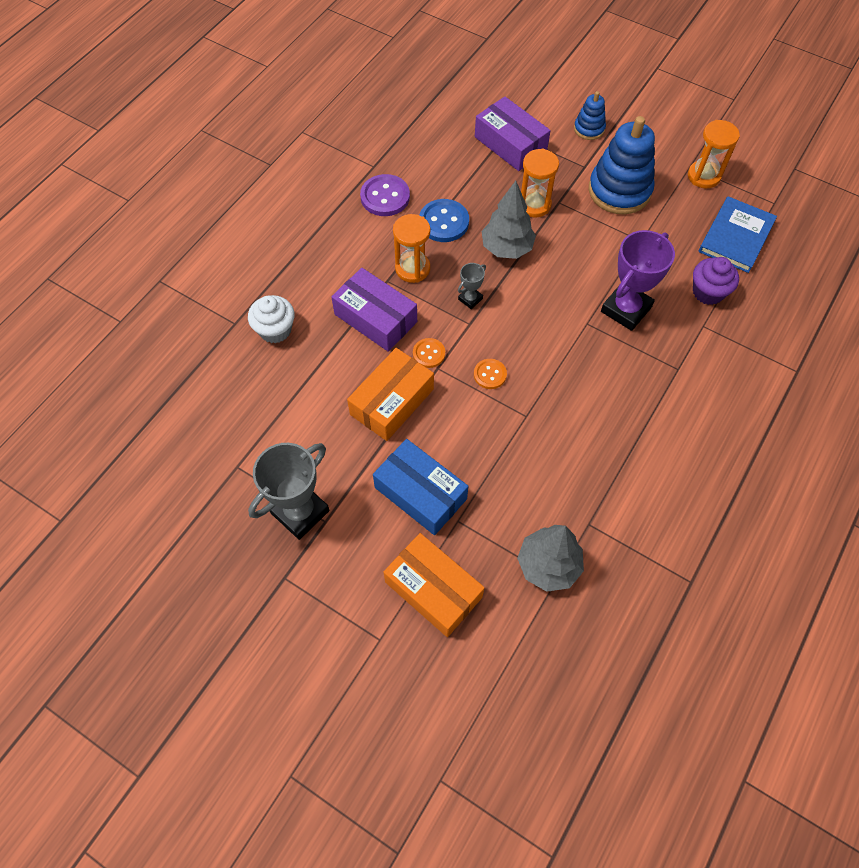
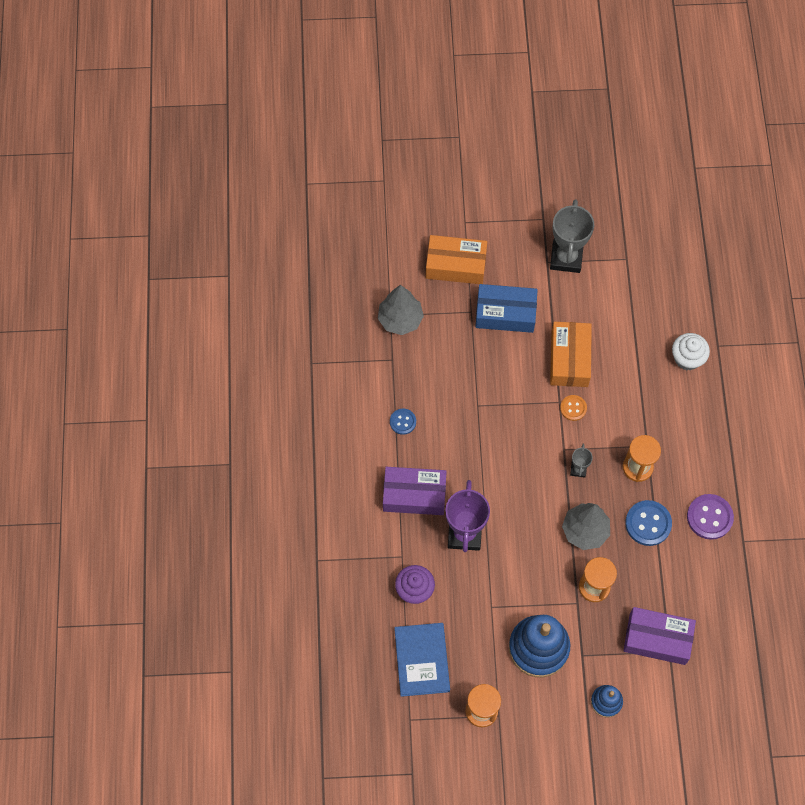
camera: 145 degrees right, 5 degrees up
(375, 318) = (630, 411): purple box -> purple box (414, 495)
(490, 374) = (522, 419): orange button -> none
(621, 448) = (403, 422): none -> blue button

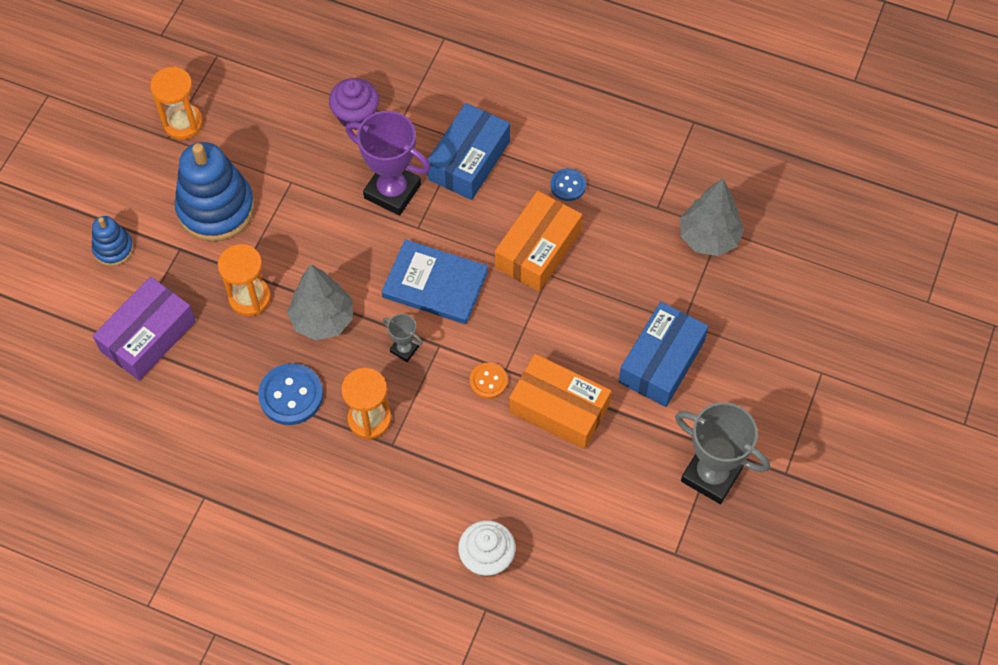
camera: 115 degrees right, 5 degrees down
(414, 495) = (469, 160): purple box -> blue box
(422, 660) = (273, 91): blue book -> blue book (435, 284)
(456, 265) = (760, 334): orange box -> orange box (538, 249)
(709, 517) = (257, 472): purple button -> none

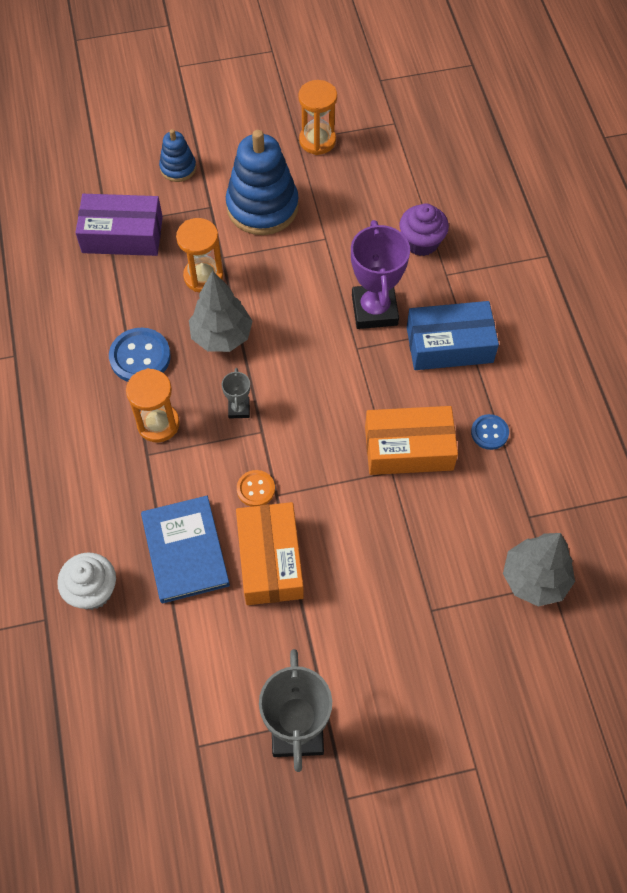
camera: 55 degrees right, 0 degrees up
(435, 284) = (314, 393): blue book -> blue book (185, 551)
(661, 362) = (378, 616): blue box -> none

